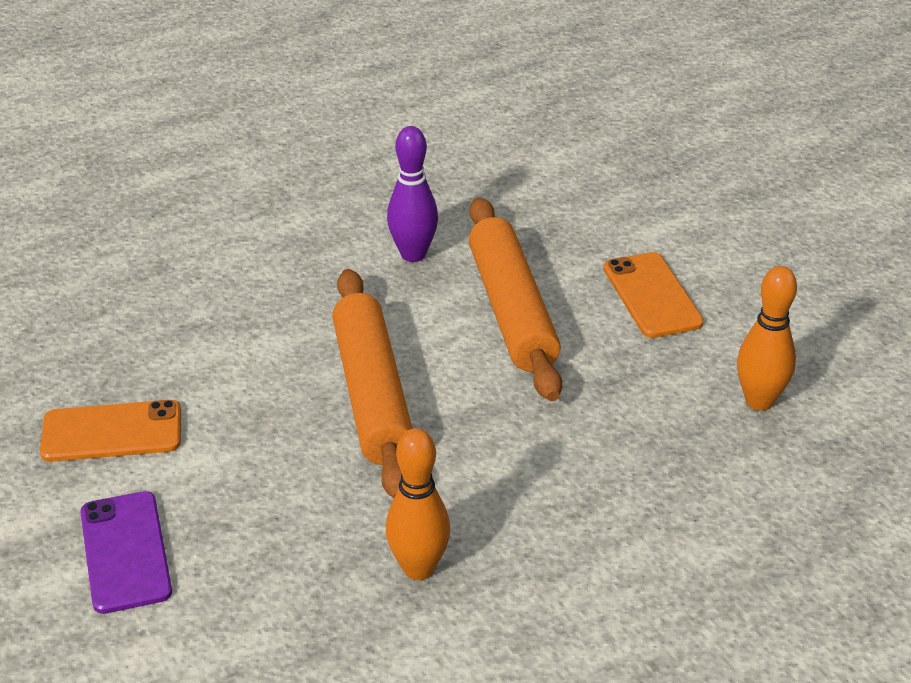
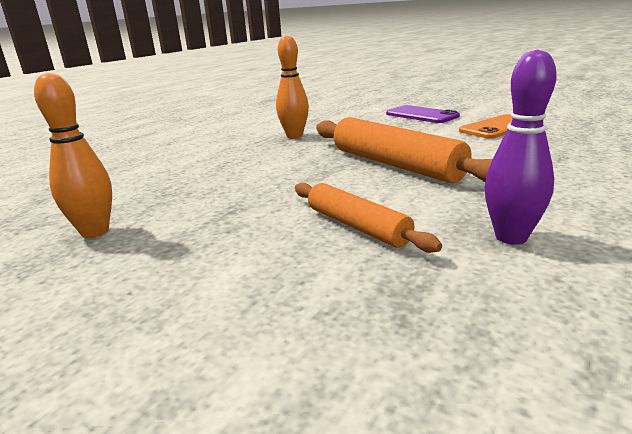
camera: 155 degrees right, 15 degrees down
(512, 310) = (357, 226): orange rolling pin -> orange rolling pin, size x0.60
(652, 295) = (219, 281): orange phone -> none

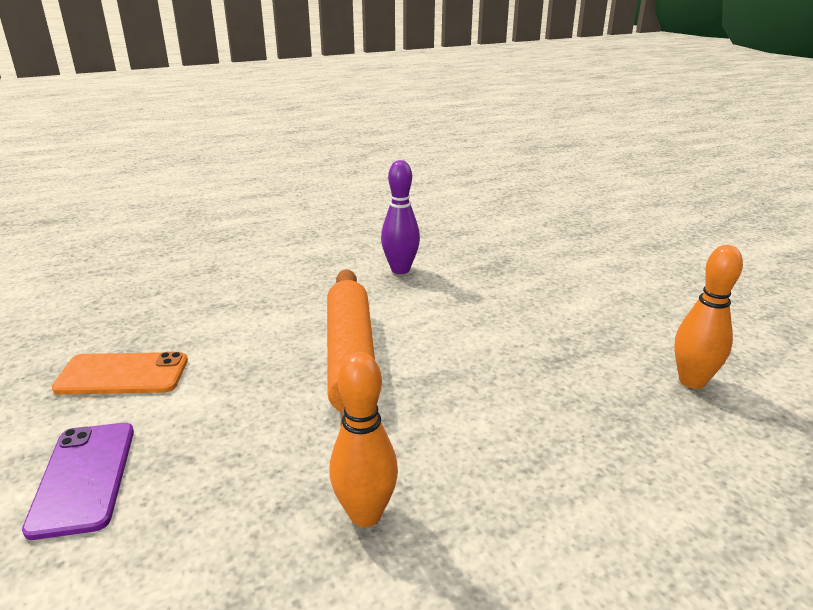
camera: 150 degrees left, 5 degrees up
(357, 226) = (473, 306): orange rolling pin -> none

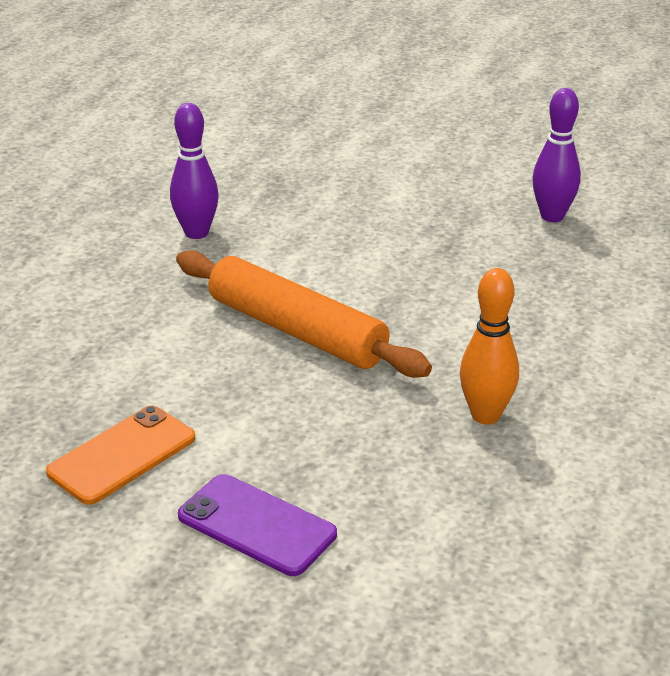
camera: 45 degrees left, 5 degrees up
(692, 381) = (552, 216): orange bowling pin -> purple bowling pin

